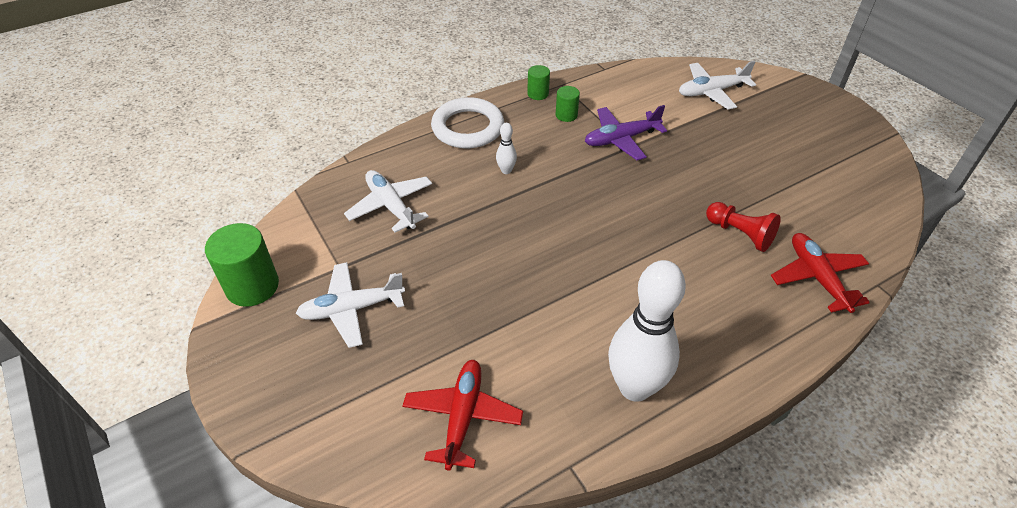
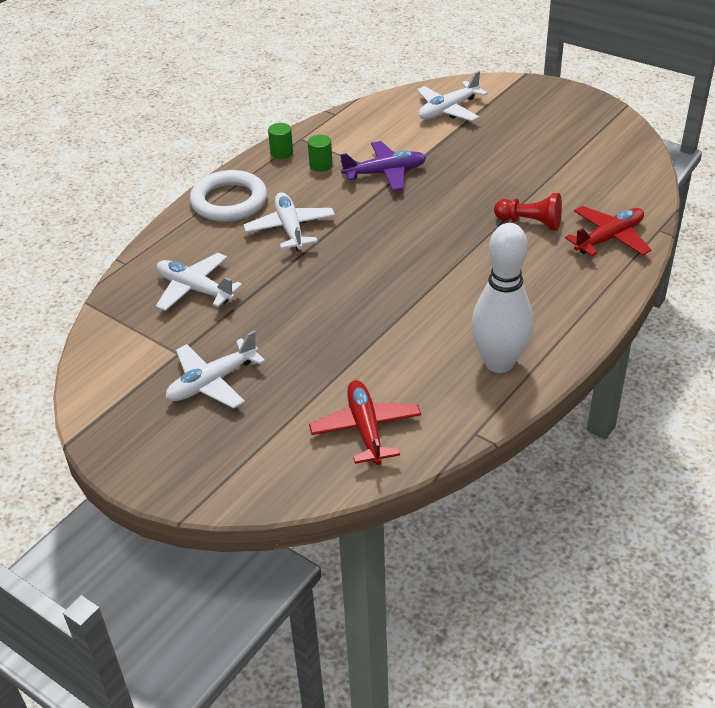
camera: 20 degrees left, 5 degrees down
(252, 286) = (101, 394): green cylinder -> none
(506, 170) = (290, 229): white bowling pin -> white plane
(621, 139) = (385, 173): purple plane -> purple plane turned 150 degrees counterclockwise
(817, 277) = (609, 238): red plane -> red plane turned 90 degrees clockwise

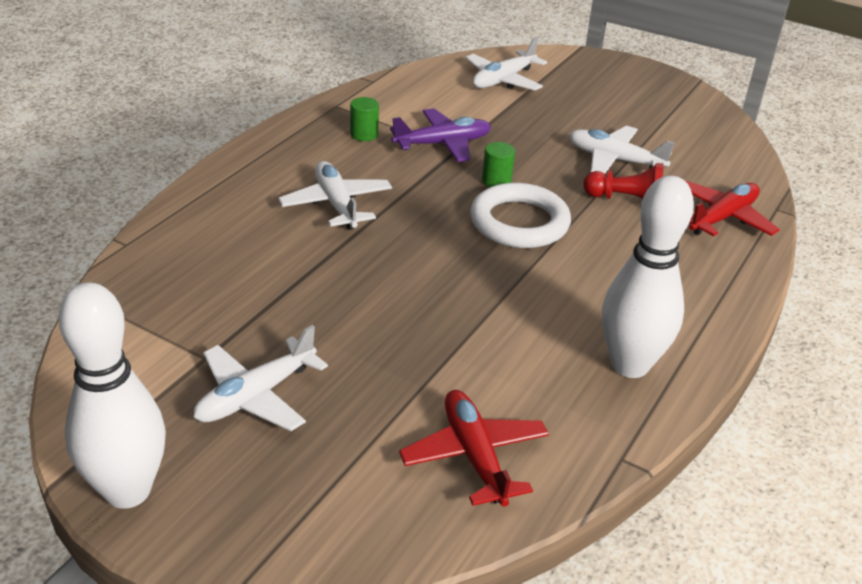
camera: 10 degrees left, 5 degrees down
(119, 447) = (127, 491): none -> white bowling pin
(195, 289) = (221, 276): white plane -> white plane (615, 160)
(229, 201) = (256, 172): white ring -> white ring (519, 222)
(281, 153) = (315, 120): green cylinder -> green cylinder (496, 181)

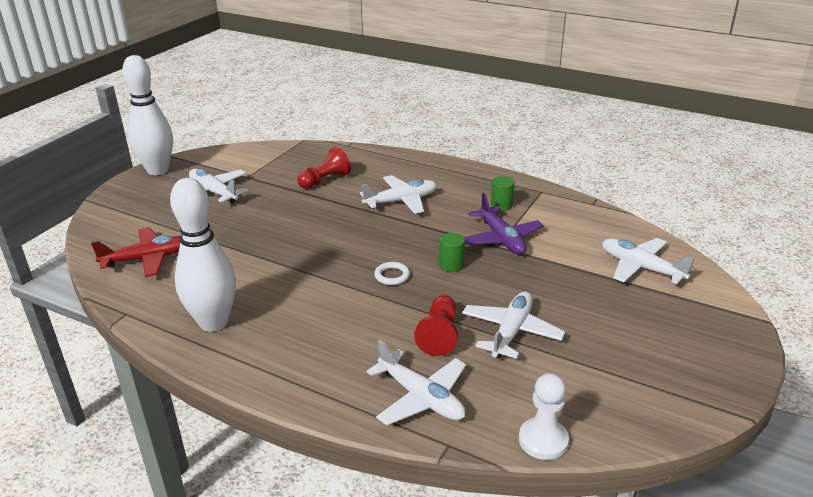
camera: 90 degrees right, 5 degrees down
(250, 269) = (325, 180): none -> red pawn
(519, 222) = (392, 276): white ring -> white ring, size x0.44
(722, 218) = (421, 397): red plane -> white plane
(754, 164) = (543, 440): none -> white pawn

